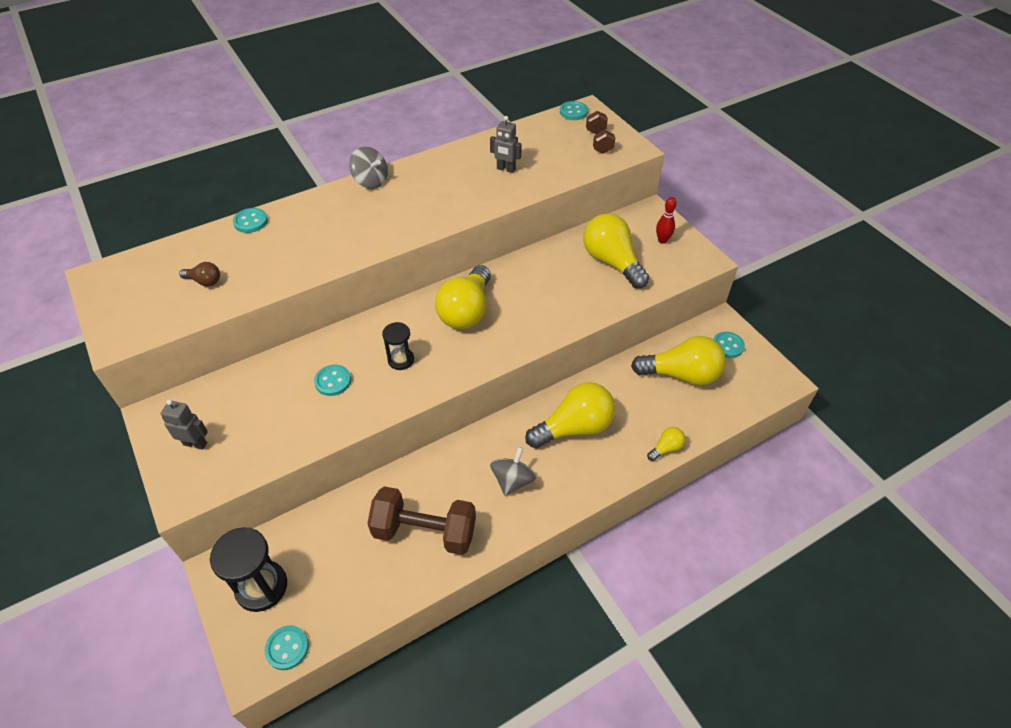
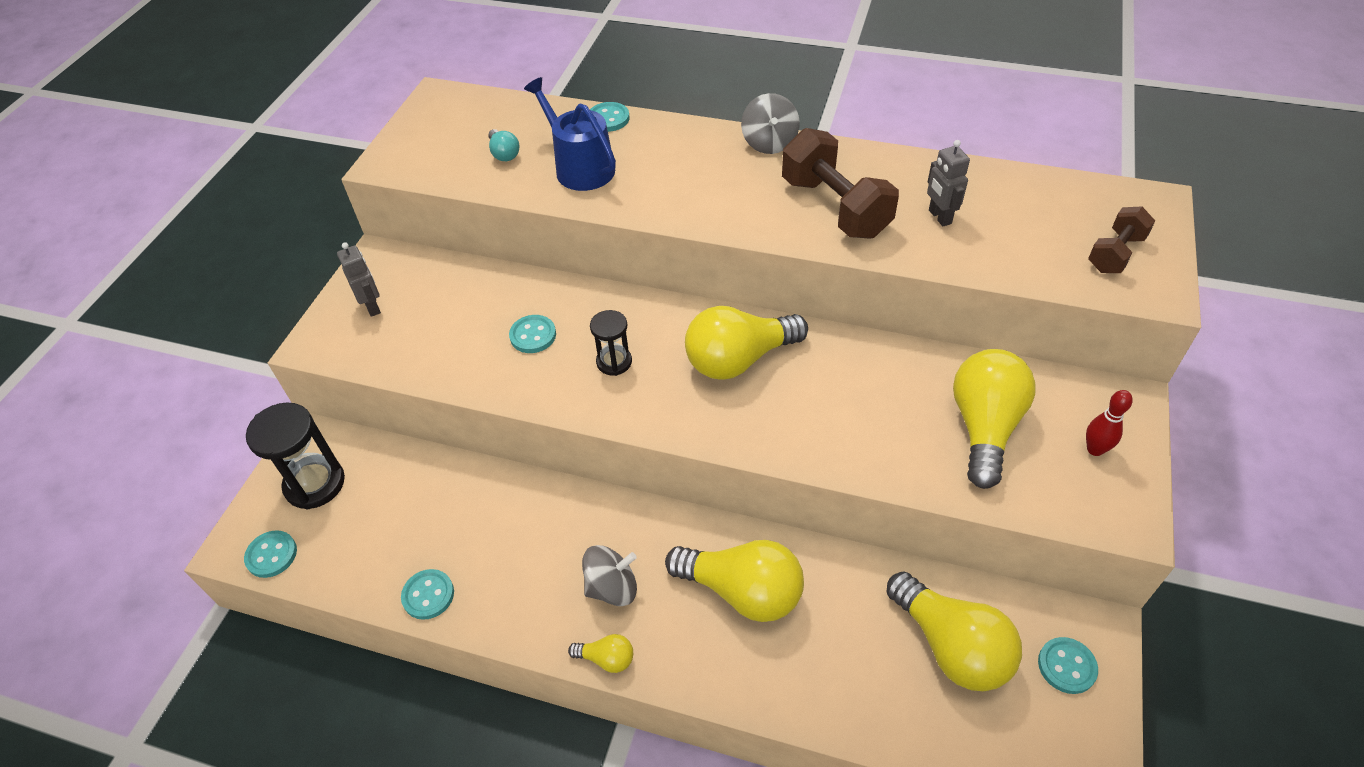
camera: 50 degrees right, 0 degrees up
(204, 281) = (504, 154): brown light bulb -> turquoise light bulb
(270, 259) = (580, 167): none -> blue watering can
(424, 531) = (479, 559): brown dumbbell -> brown dumbbell (835, 207)
(573, 112) = (1129, 194): turquoise button -> turquoise button (428, 595)
(666, 448) = (818, 714): yellow light bulb -> yellow light bulb (606, 659)

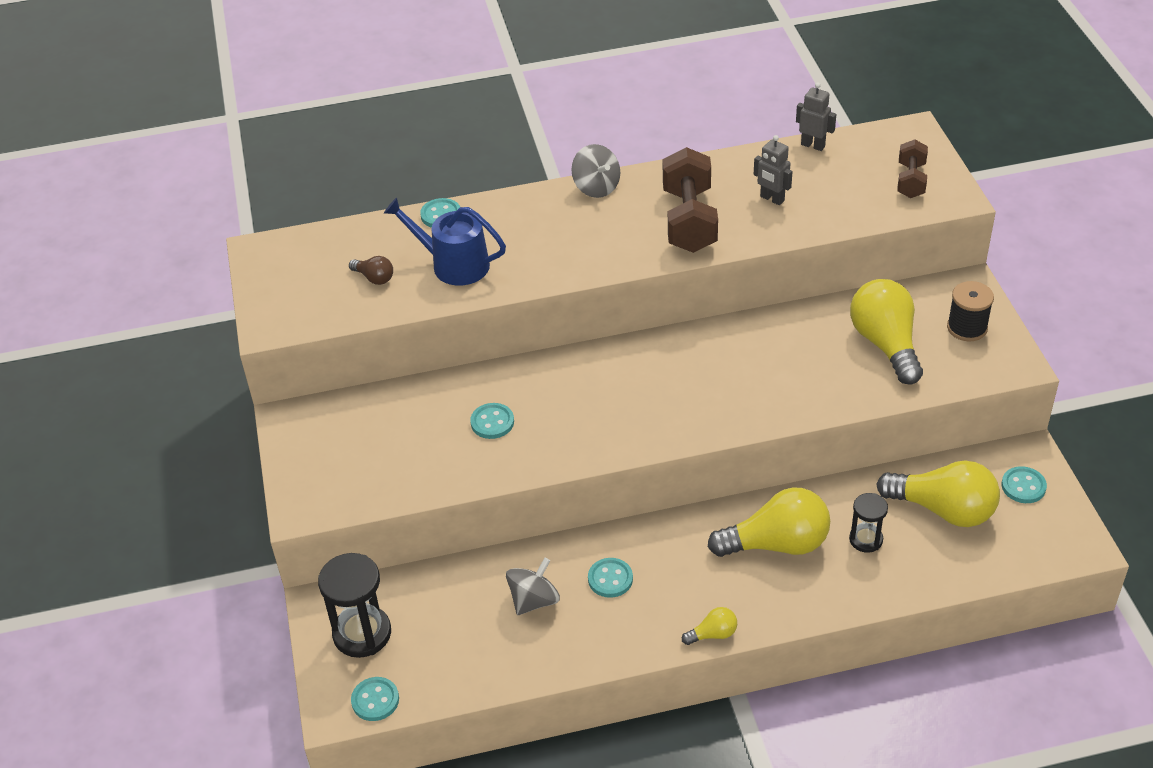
camera: 30 degrees left, 5 degrees down
(372, 307) = (326, 459): grey robot -> grey robot (813, 145)
(428, 595) = (538, 662): turquoise button -> turquoise button (610, 579)
(504, 154) = (374, 278): turquoise light bulb -> brown light bulb
(612, 587) = (678, 587): grey spinning top -> grey spinning top (534, 600)
(614, 362) = (578, 414): black hourglass -> black hourglass (866, 539)
(739, 359) = (675, 371): yellow light bulb -> none
(835, 207) = (689, 220): brown dumbbell -> brown dumbbell turned 60 degrees clockwise
(1095, 449) = (967, 328): red bowling pin -> black spool

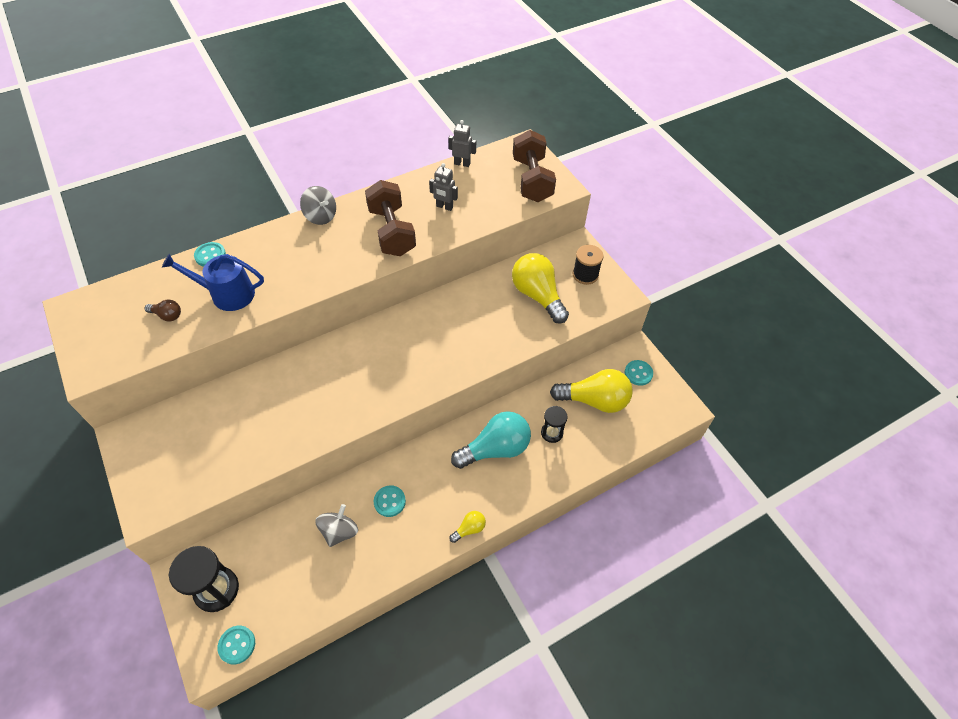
camera: 20 degrees left, 10 degrees up
(492, 422) = (281, 407): turquoise button -> none
(776, 544) = (495, 449): yellow light bulb -> turquoise light bulb
(911, 180) = (532, 180): brown dumbbell -> brown dumbbell, size x1.74

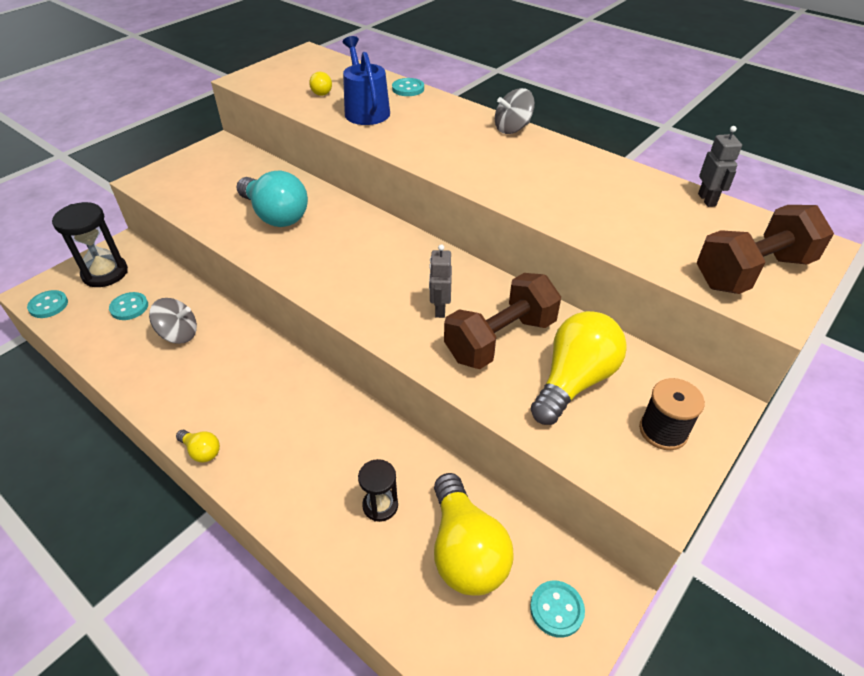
camera: 70 degrees right, 10 degrees down
(167, 315) = (322, 91): brown light bulb -> yellow light bulb
(321, 216) = (512, 128): grey spinning top -> grey spinning top turned 45 degrees clockwise
(389, 501) = (224, 363): turquoise button -> turquoise button (129, 307)
(392, 232) = (531, 179): brown dumbbell -> brown dumbbell (500, 339)
(444, 207) = (612, 206): grey robot -> grey robot (439, 309)
(495, 449) = (329, 444): turquoise light bulb -> turquoise light bulb (275, 215)

